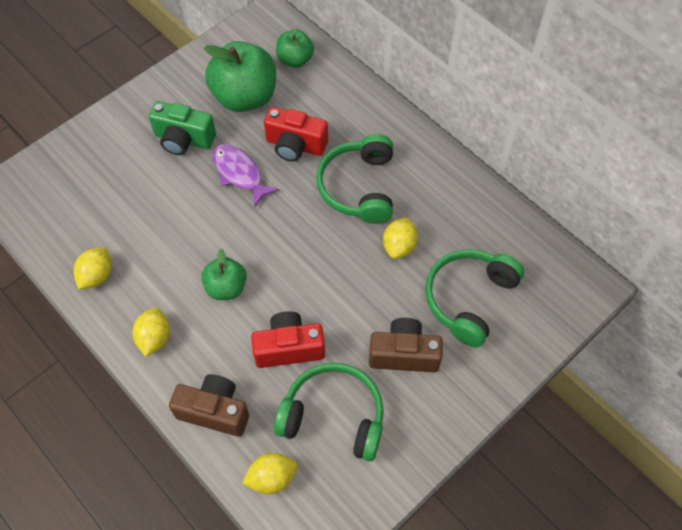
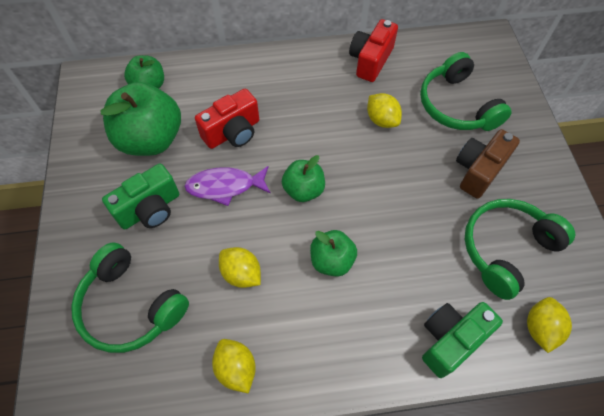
camera: 55 degrees left, 0 degrees up
(154, 338) = (343, 351): yellow lemon -> yellow lemon (241, 274)
(214, 411) = (450, 340): brown camera -> green camera
(277, 229) = (303, 190): none -> green apple
(289, 348) = (424, 246): red camera -> red camera (370, 61)
(359, 187) = (308, 114): green headphones -> green headphones (130, 306)

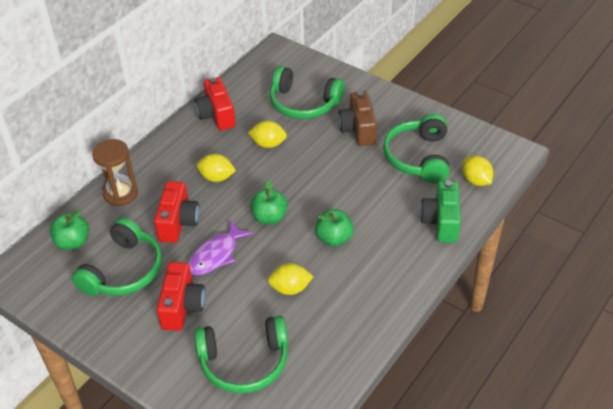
camera: 45 degrees left, 15 degrees down
(150, 209) = (182, 306): green camera -> red camera
(151, 139) = (124, 271): green apple -> green headphones
(224, 73) = (121, 194): none -> brown hourglass
(236, 368) = (349, 332): yellow lemon -> yellow lemon (217, 177)

